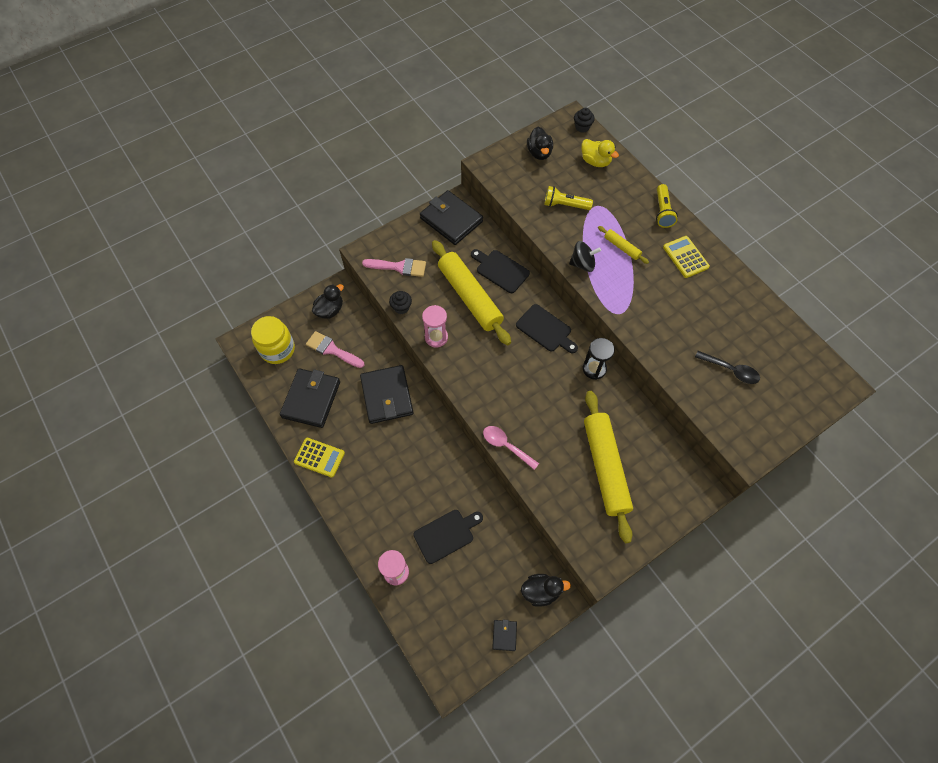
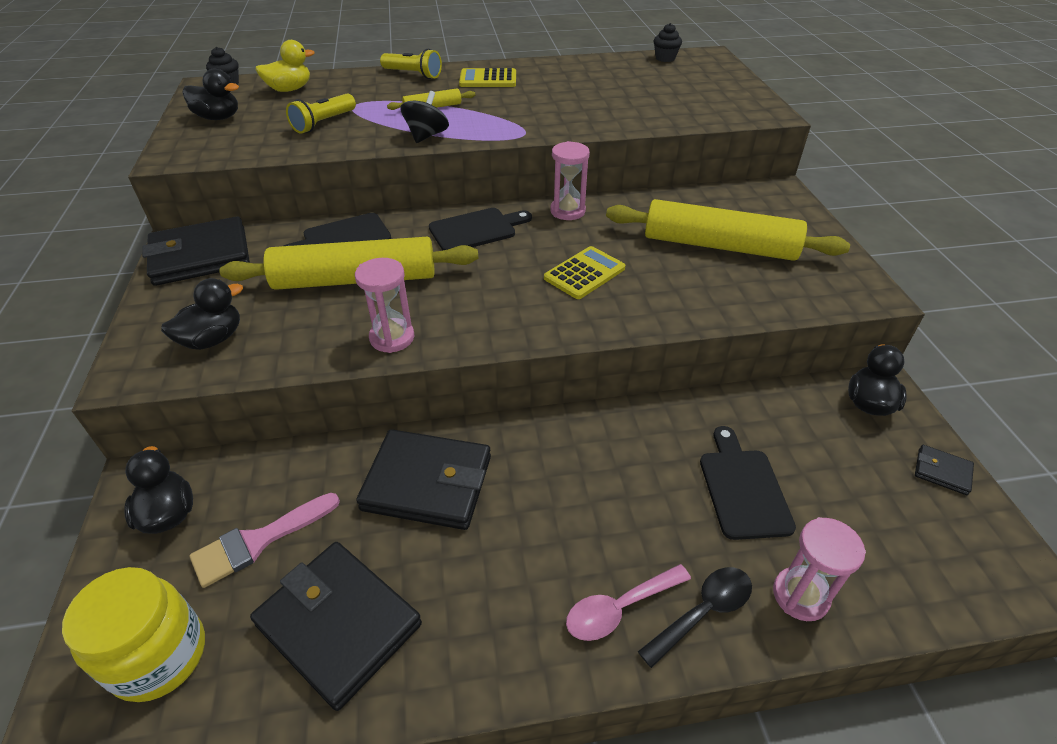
camera: 65 degrees left, 20 degrees down
(319, 457) = (487, 657): yellow calculator -> yellow calculator (584, 273)
(399, 267) = (213, 339): pink brush -> black duck
(401, 307) = (294, 362): black cupcake -> black cupcake (665, 58)
(506, 446) = (641, 322): pink spoon -> pink spoon (619, 608)
(594, 369) = (567, 211): black hourglass -> pink hourglass
(731, 370) = (656, 95): black spoon -> black spoon (703, 612)

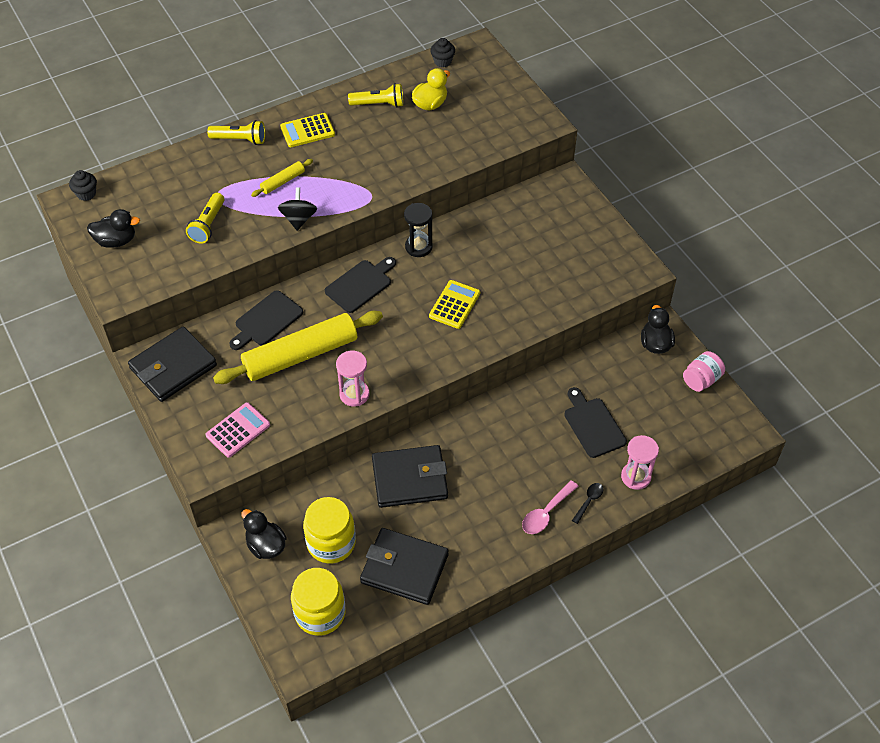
camera: 20 degrees left, 10 degrees up
(213, 339) = (238, 430): black duck -> pink calculator
(258, 541) = (331, 543): pink brush -> yellow jar
(289, 89) = (147, 188): yellow duck -> yellow duck (430, 104)
(567, 211) = (418, 247): pink hourglass -> black hourglass
(578, 74) = (379, 104): none -> yellow flashlight
(703, 612) = (589, 501): black spoon -> black spoon, size x0.66
(719, 246) = (537, 253): yellow rolling pin -> none
(942, 471) = (701, 380): black wallet -> pink jar

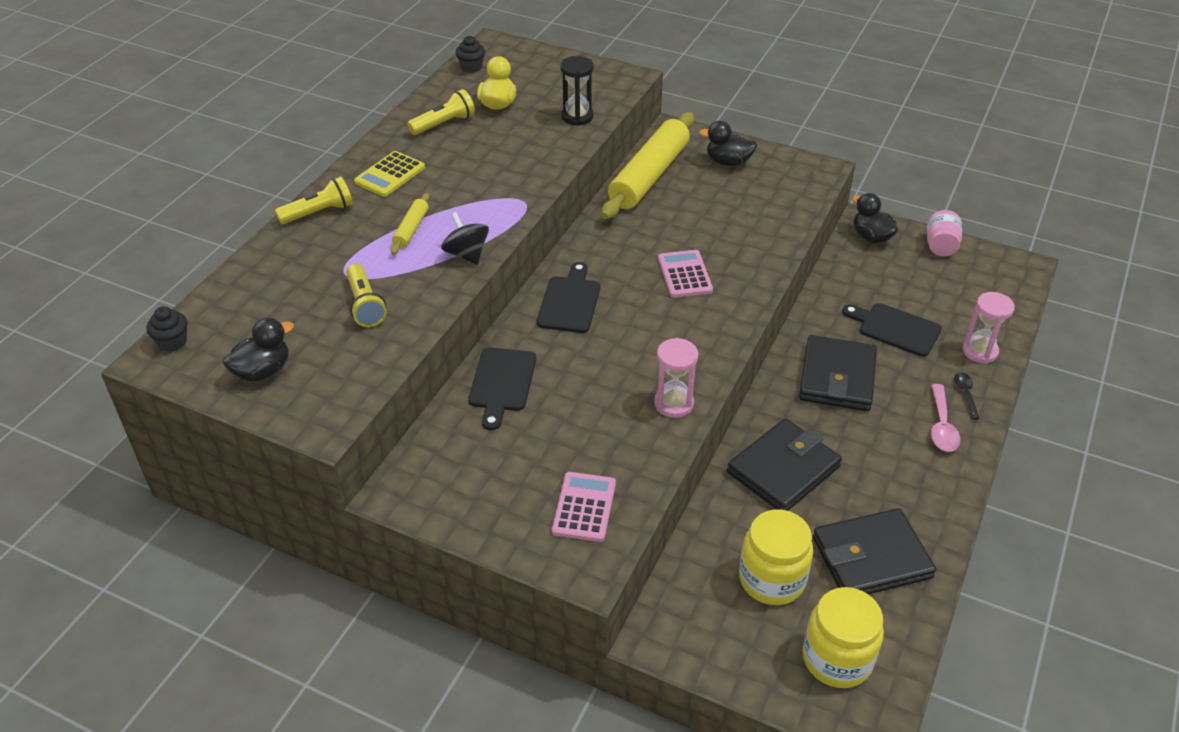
camera: 35 degrees left, 10 degrees down
(173, 367) = (438, 484): black wallet -> black wallet (837, 377)
(266, 545) = (705, 626): black duck -> black duck (728, 162)
(300, 355) = (575, 397): yellow rolling pin -> yellow rolling pin (649, 176)
(418, 247) = (593, 242): black hourglass -> black hourglass (577, 116)
(454, 305) = (685, 274): yellow calculator -> pink calculator

